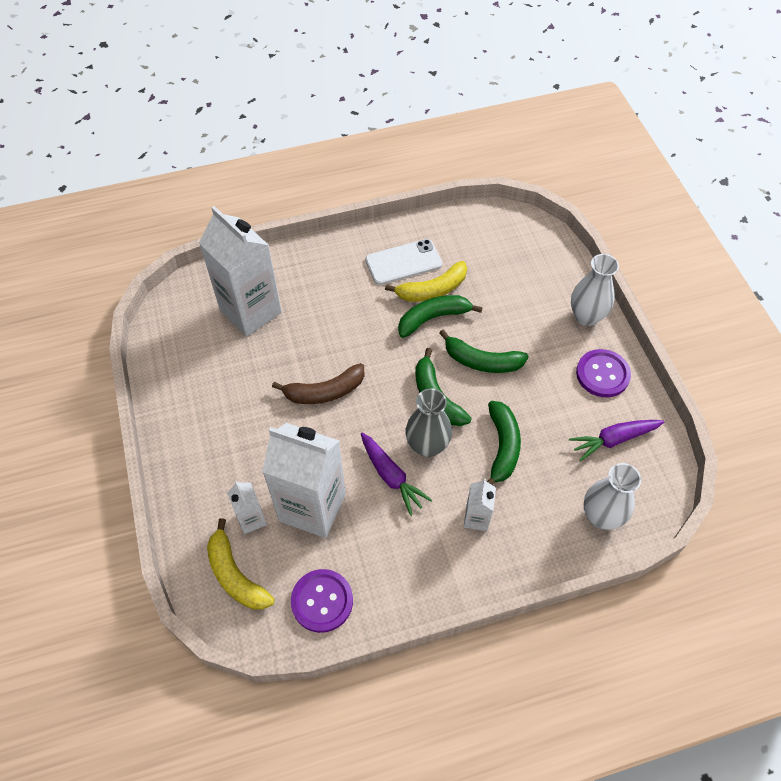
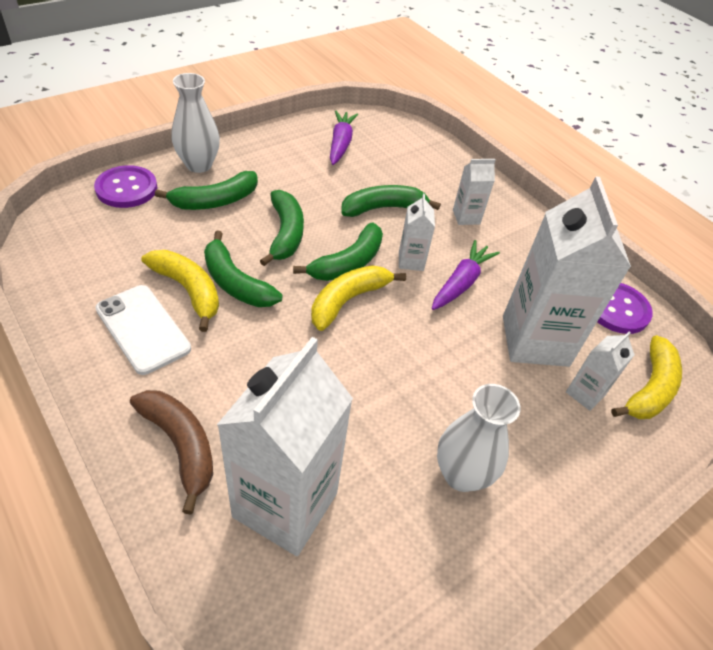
camera: 115 degrees left, 10 degrees down
(324, 391) = (387, 367): brown banana -> brown banana (180, 446)
(395, 385) = (348, 300): none -> yellow banana
(427, 446) = (411, 261): grey vase -> white carton
(533, 320) = (215, 201): none -> green banana
(601, 516) = (418, 147): white vase -> white vase (461, 474)
(602, 374) = (270, 152): purple button -> purple button (126, 188)
(613, 440) = (340, 143): purple carrot -> purple carrot turned 135 degrees counterclockwise

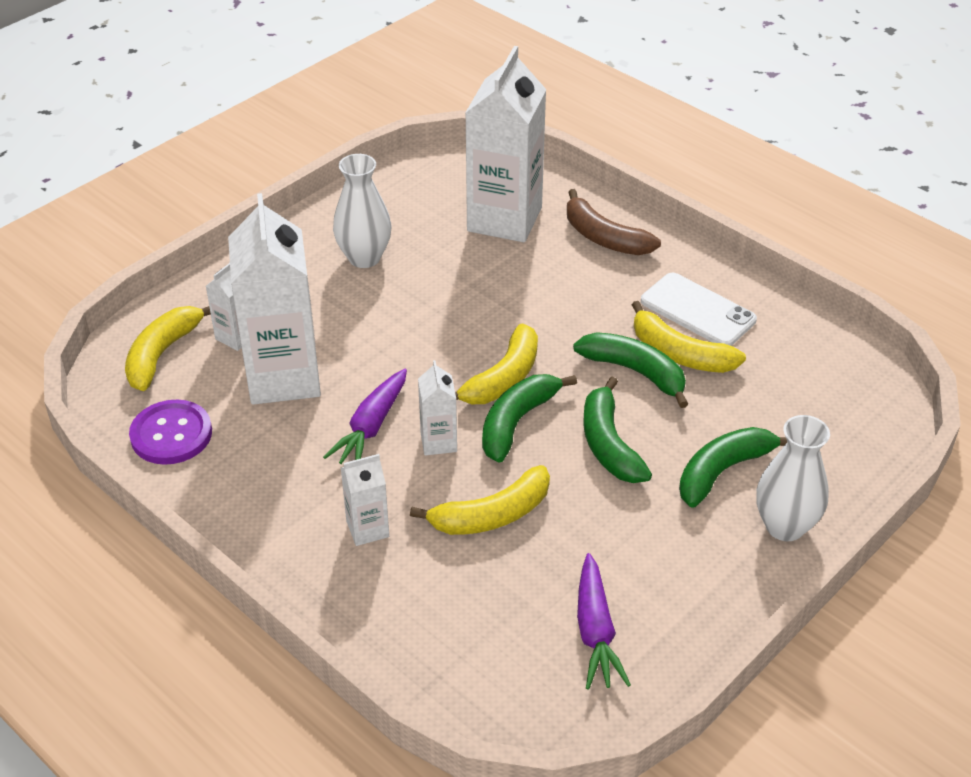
camera: 175 degrees right, 5 degrees down
(126, 188) = (846, 462): purple button -> none
(383, 208) = (491, 515): green banana -> yellow banana

